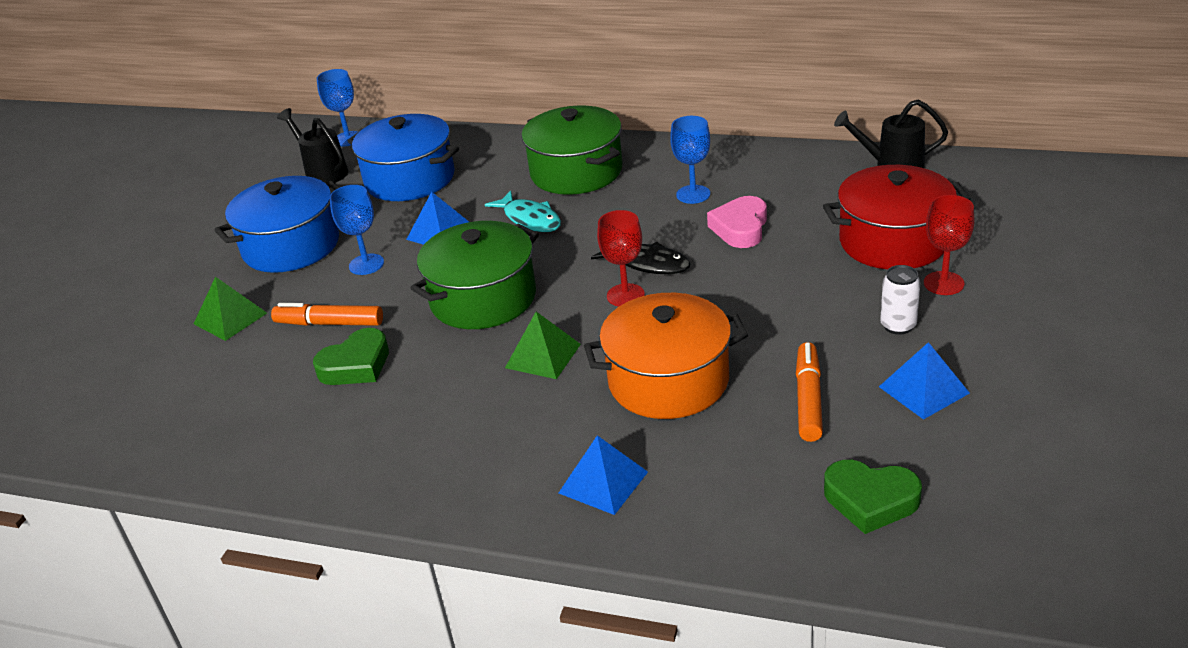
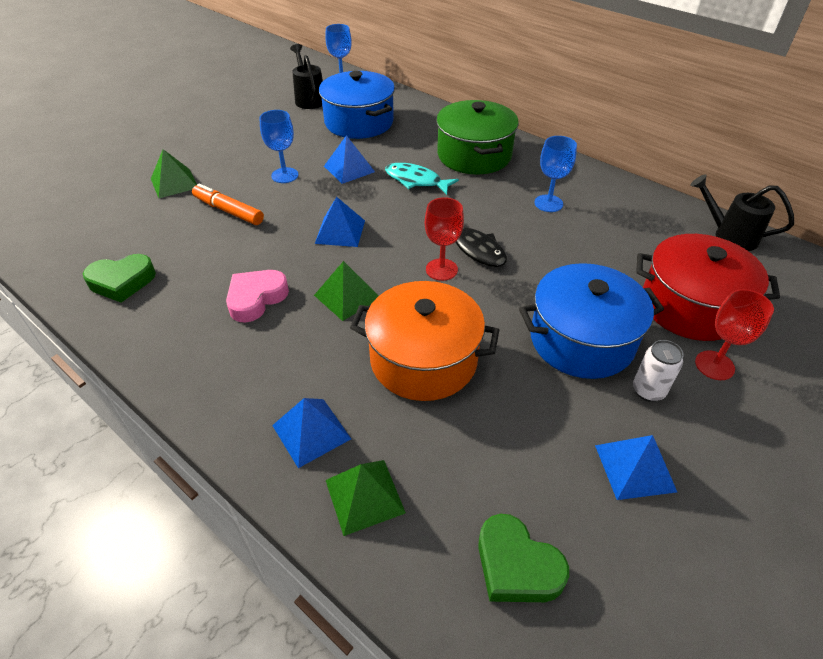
camera: 20 degrees right, 10 degrees up
(291, 246) = (250, 145): blue pot -> blue pot (581, 340)
(356, 365) = (220, 250): green heart -> green heart (122, 282)
(483, 298) = (340, 231): green pot -> blue pyramid
(530, 219) = (416, 181): turquoise fish -> turquoise fish turned 135 degrees clockwise
(696, 509) = (364, 496): none -> green pyramid
(740, 228) = (567, 245): pink heart -> pink heart (256, 298)
(808, 399) = (525, 430): orange marker -> none

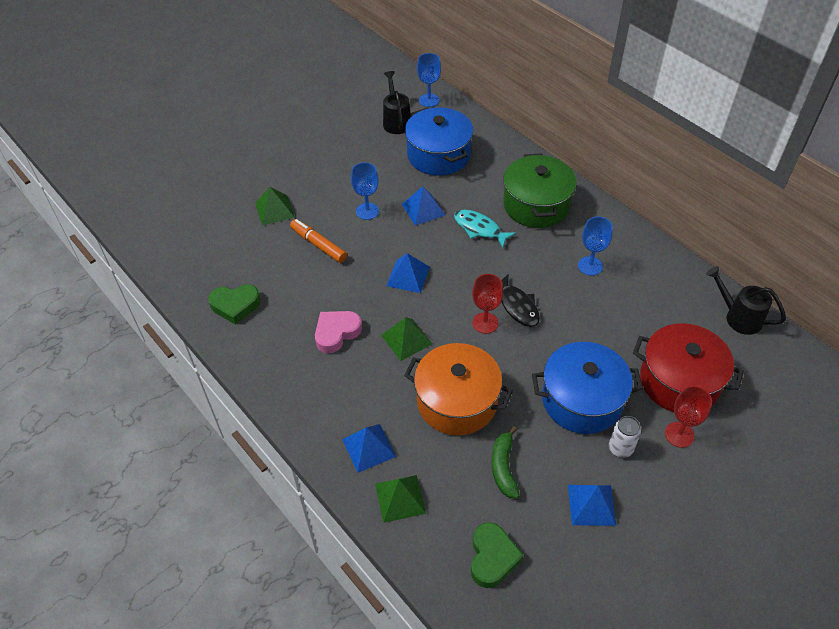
camera: 10 degrees right, 5 degrees up
(503, 434) = (504, 467): none -> green banana
(516, 566) = (492, 557): green heart -> green heart turned 135 degrees counterclockwise

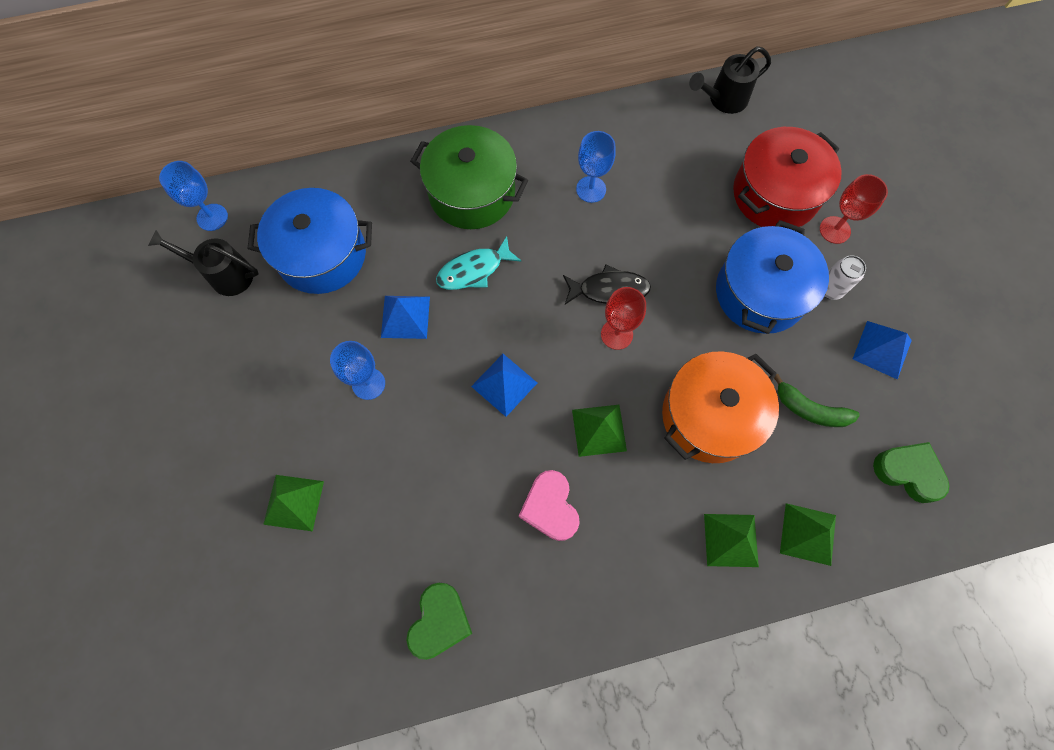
camera: 65 degrees left, 20 degrees up
(318, 245) = (392, 469): orange marker -> none
(368, 448) = (731, 540): blue pyramid -> green pyramid

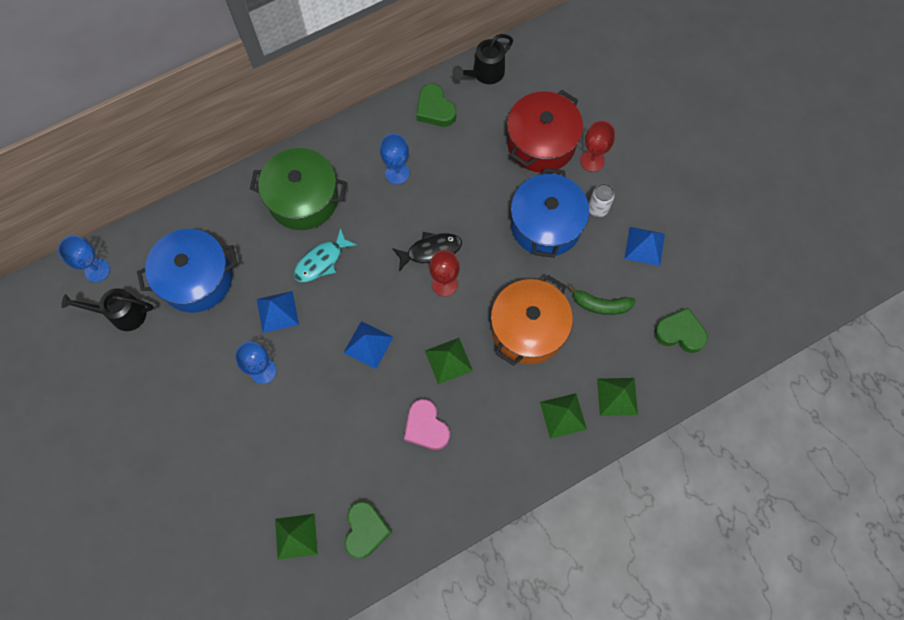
camera: 15 degrees left, 0 degrees up
(293, 502) = (231, 475): green pyramid -> green pyramid (296, 536)
(654, 127) = (435, 109): none -> green heart

